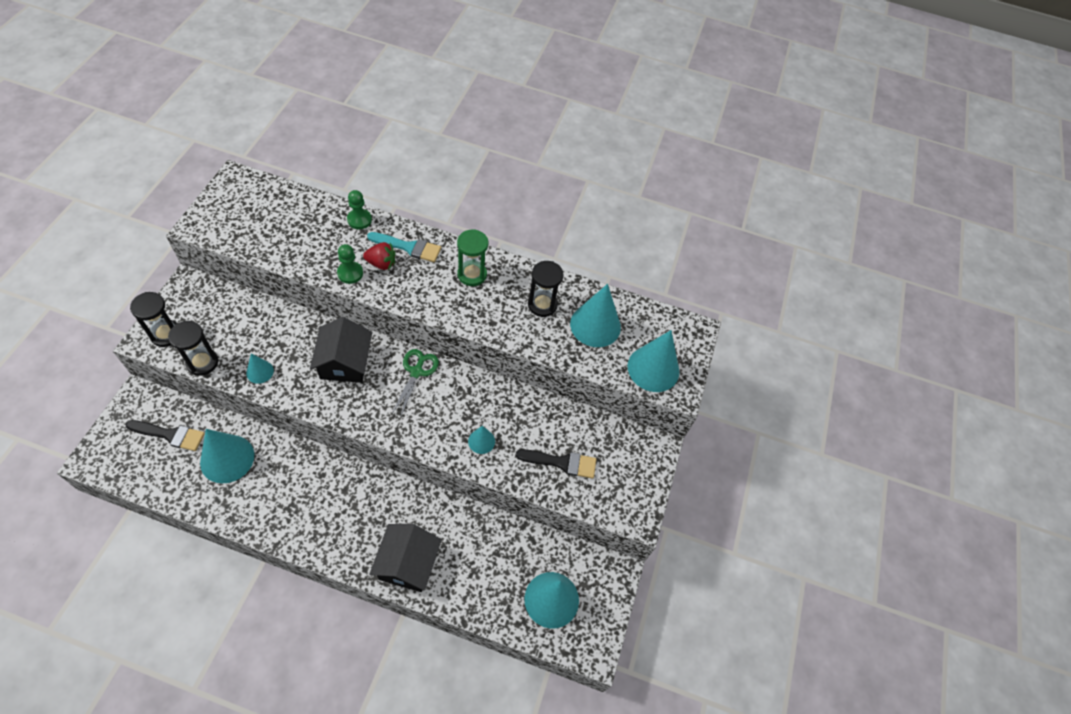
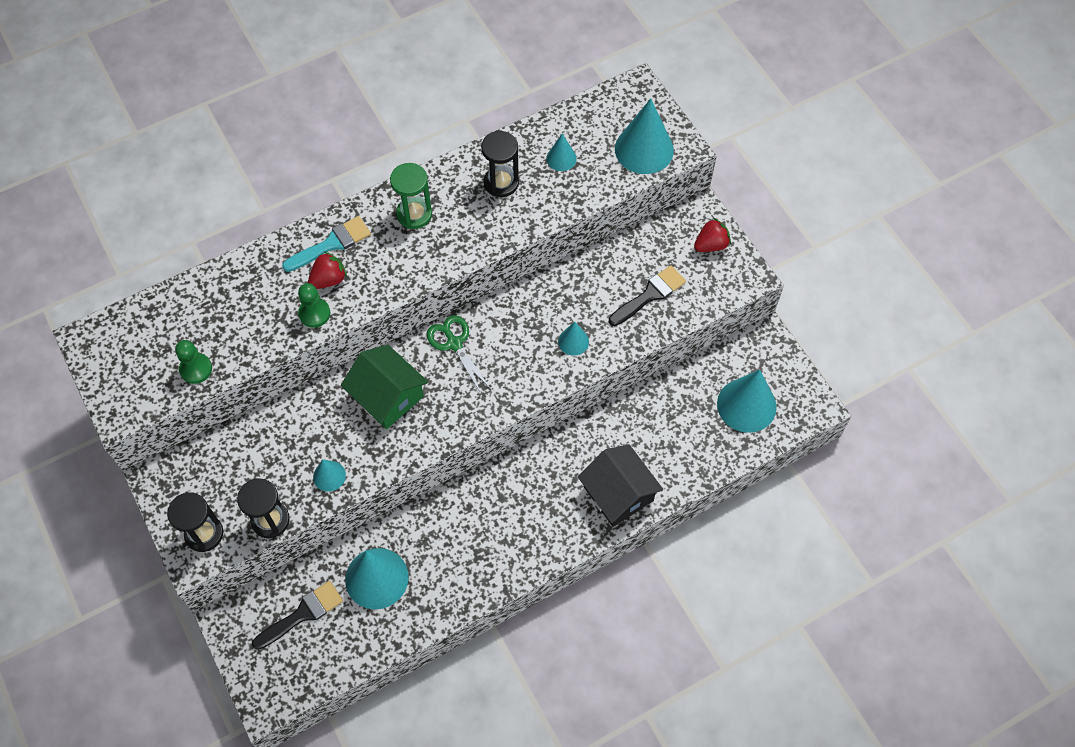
camera: 40 degrees left, 5 degrees up
(345, 362) = (387, 396): black house -> green house
(359, 220) = (256, 263): green pawn -> green pawn (196, 369)
(595, 325) = (561, 158): turquoise cone -> turquoise cone, size x0.51
(638, 473) = (711, 245): none -> red strawberry

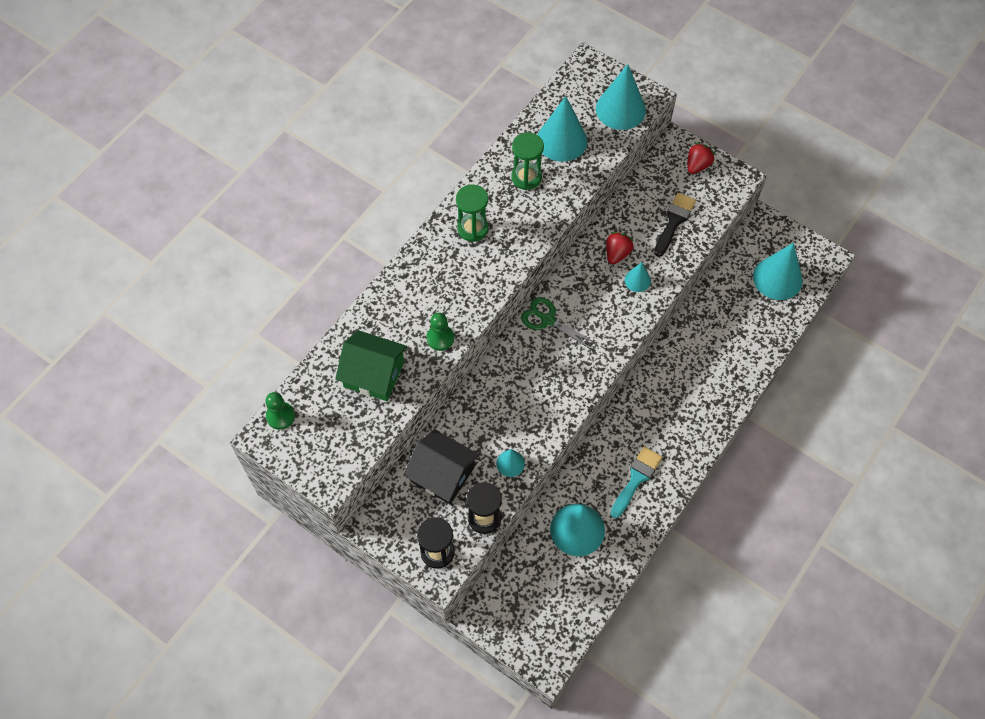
camera: 25 degrees left, 0 degrees up
(196, 369) = (370, 422): green pawn -> green pawn (280, 416)
(302, 614) = (536, 583): black brush -> none
(328, 279) = (435, 307): red strawberry -> red strawberry (617, 254)
(331, 244) = (420, 278): turquoise brush -> turquoise brush (636, 479)
(387, 396) = (519, 382): green house -> green house (374, 374)
(501, 183) = (526, 177): black hourglass -> green hourglass
(561, 158) = (561, 140): turquoise cone -> turquoise cone, size x1.96
(618, 493) = (722, 384): black house -> black house (442, 474)

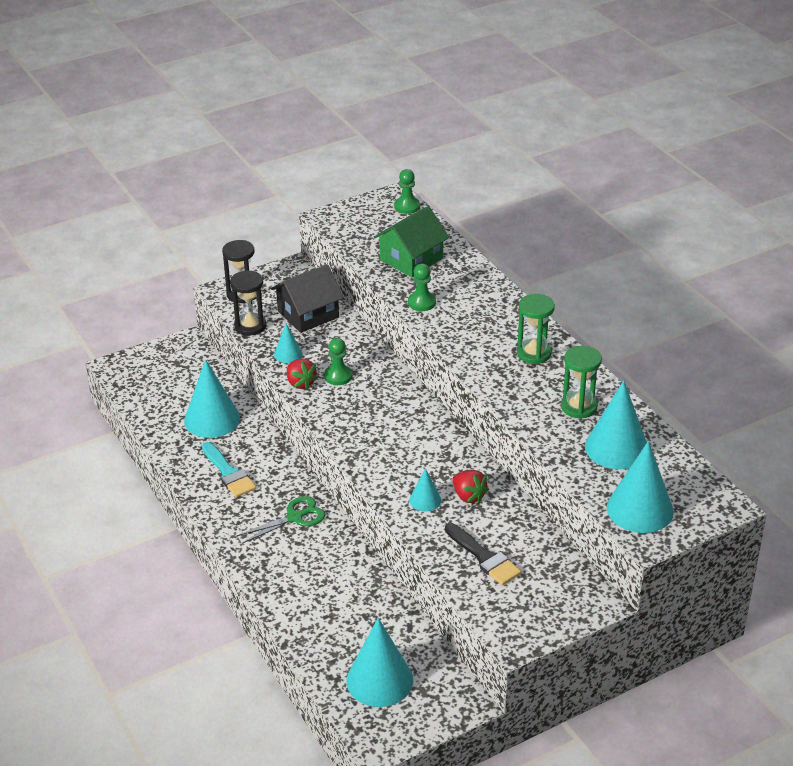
camera: 115 degrees right, 25 degrees down
(521, 407) = (338, 376): none -> green pawn
(547, 320) = (420, 421): green scissors -> green scissors (295, 517)
(697, 165) = (554, 609): red strawberry -> red strawberry (300, 383)

